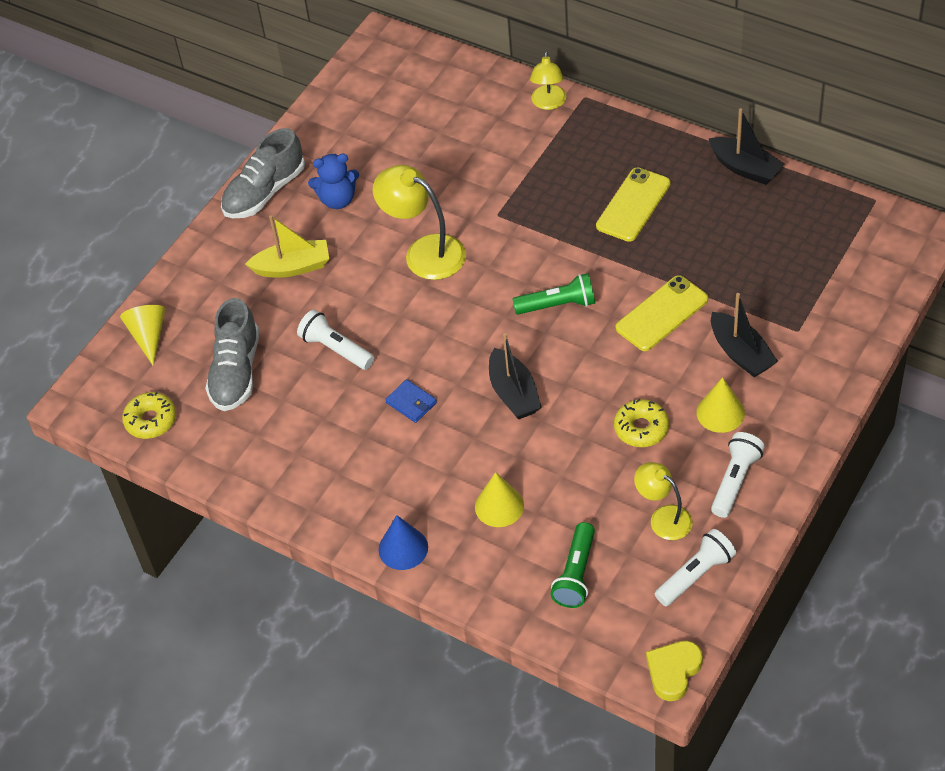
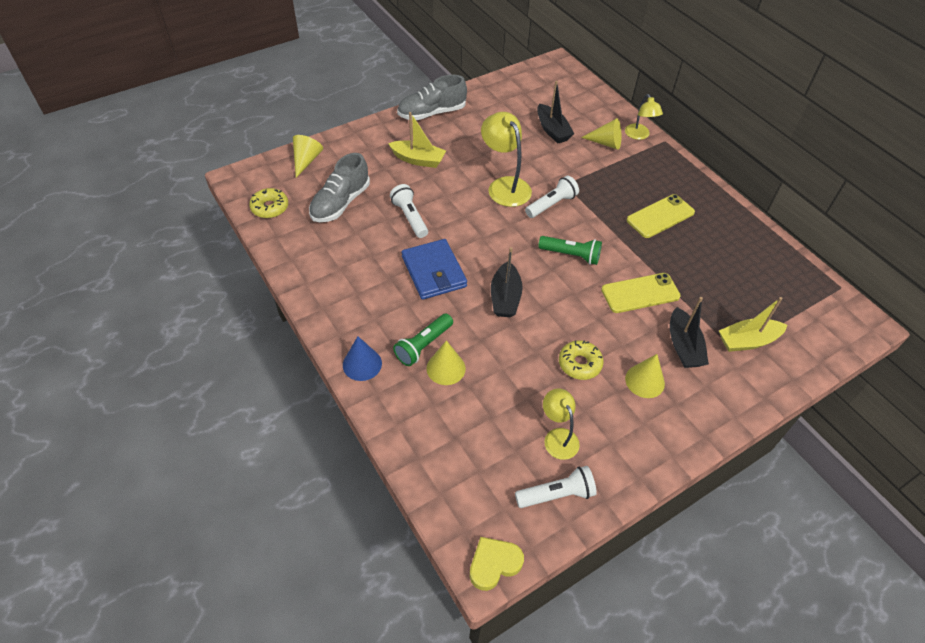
camera: 20 degrees right, 0 degrees up
(337, 199) = (472, 134): blue teddy bear -> none
(411, 403) = (434, 272): blue wallet -> blue wallet, size x1.98
(513, 133) = (606, 143): none -> yellow cone
(548, 103) = (639, 135): yellow lamp -> yellow lamp turned 45 degrees counterclockwise
(576, 574) = (468, 445): green flashlight -> green flashlight (423, 345)
(735, 481) = (628, 437): white flashlight -> white flashlight (551, 204)
(745, 168) = (753, 226): black boat -> black boat (552, 130)
(805, 314) = (747, 341): none -> yellow boat

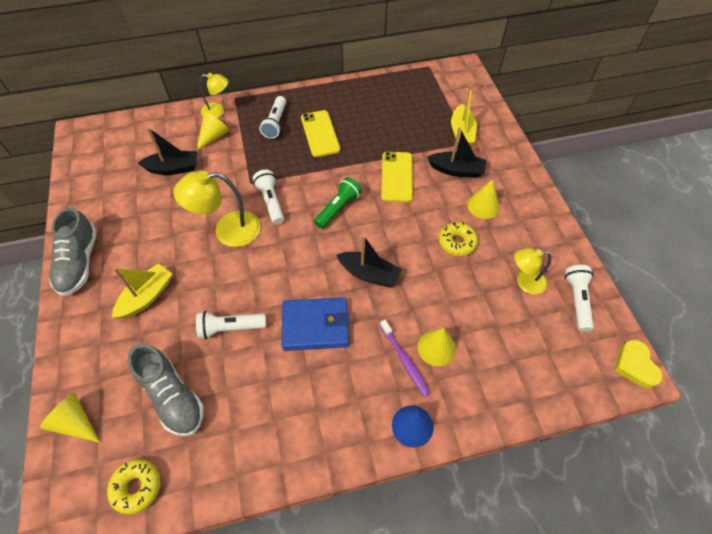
camera: 70 degrees left, 5 degrees up
(423, 345) = (404, 360): green flashlight -> purple toothbrush
(651, 179) = (275, 123): none -> white flashlight

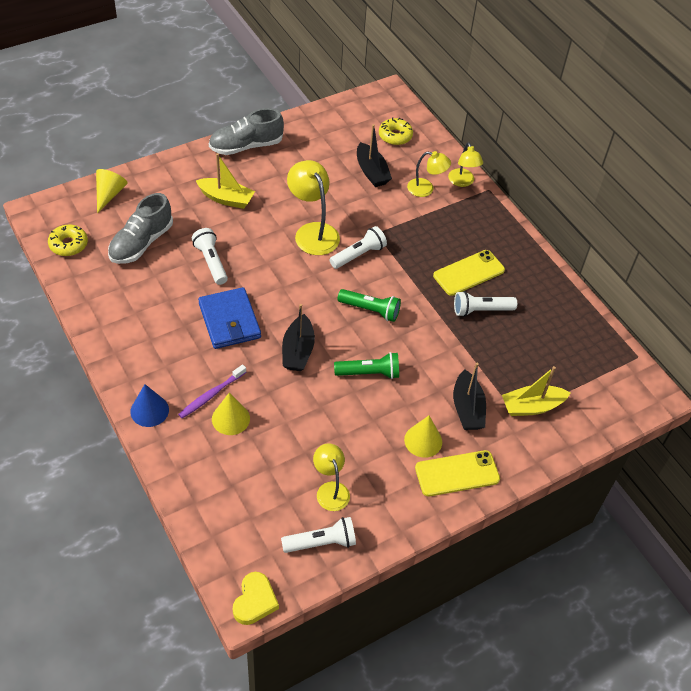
camera: 70 degrees right, 5 degrees down
(214, 136) = (426, 189): yellow cone -> yellow lamp
(275, 123) = (467, 232): white flashlight -> white flashlight (481, 310)
(397, 177) = (434, 353): yellow phone -> yellow phone (457, 473)
(407, 226) = (369, 373): none -> green flashlight
(457, 242) = (362, 421): yellow donut -> yellow donut (395, 136)
(635, 366) = (255, 601): yellow heart -> yellow heart turned 135 degrees clockwise

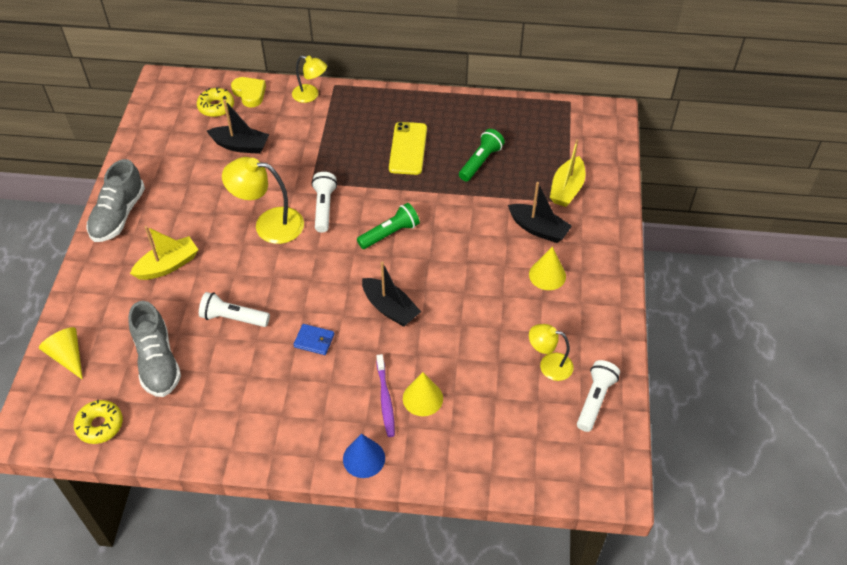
camera: 50 degrees left, 0 degrees up
(229, 321) = (314, 341): blue wallet -> blue wallet, size x0.50
(255, 601) = (619, 480): yellow heart -> yellow heart (249, 94)
(369, 373) = (454, 272): green flashlight -> green flashlight (480, 162)
(426, 189) = (295, 122): yellow lamp -> none
(457, 473) = (593, 271): yellow phone -> none
(481, 310) = (451, 163): white flashlight -> none

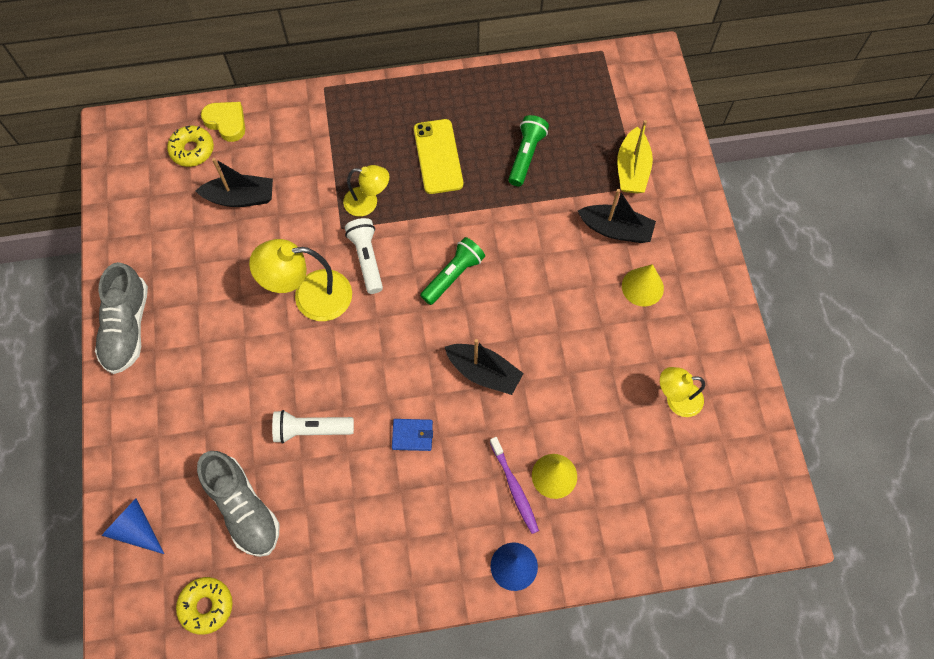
camera: 15 degrees left, 15 degrees up
(68, 356) = (136, 528): yellow cone -> blue cone
(168, 265) = (211, 380): yellow boat -> none
(310, 95) = (300, 108): yellow lamp -> yellow lamp (368, 203)
(595, 400) = (736, 429): white flashlight -> none

